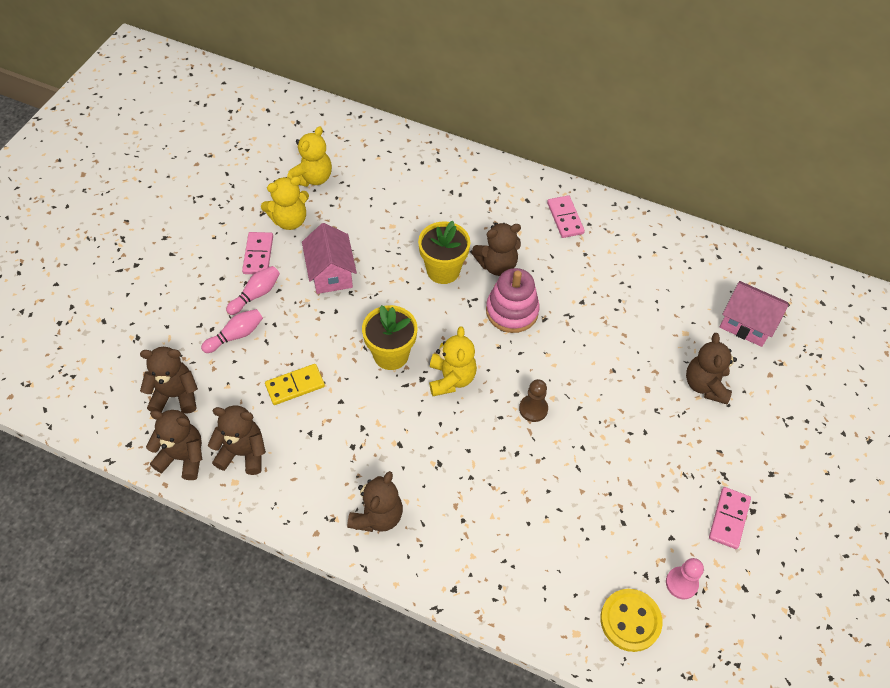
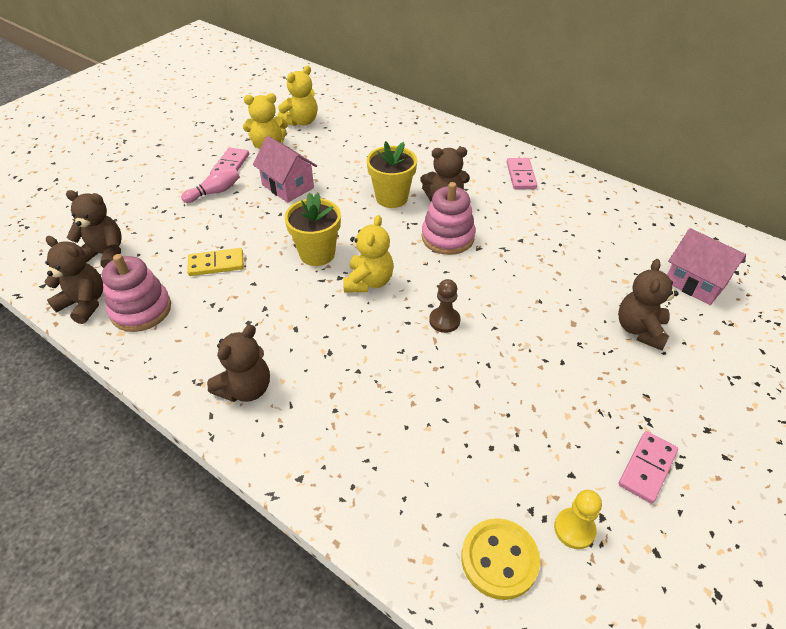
camera: 15 degrees right, 10 degrees down
(236, 335) = (182, 218): pink bowling pin -> none
(243, 453) = (141, 310): brown teddy bear -> pink stacking toy
(331, 273) = (288, 186): pink house -> pink house turned 45 degrees counterclockwise
(681, 583) = (574, 529): pink pawn -> yellow pawn

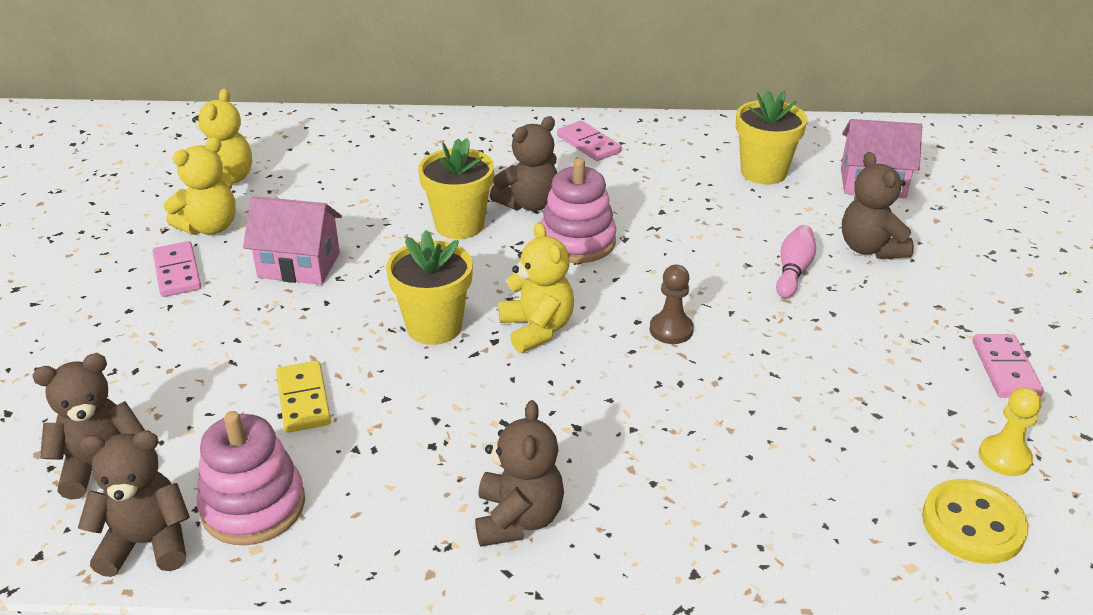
camera: 35 degrees left, 10 degrees down
(214, 192) = (192, 314): pink bowling pin -> pink bowling pin (793, 271)
(216, 264) = (303, 399): yellow domino -> yellow domino turned 60 degrees counterclockwise
(619, 241) = (763, 172): none -> yellow flower pot

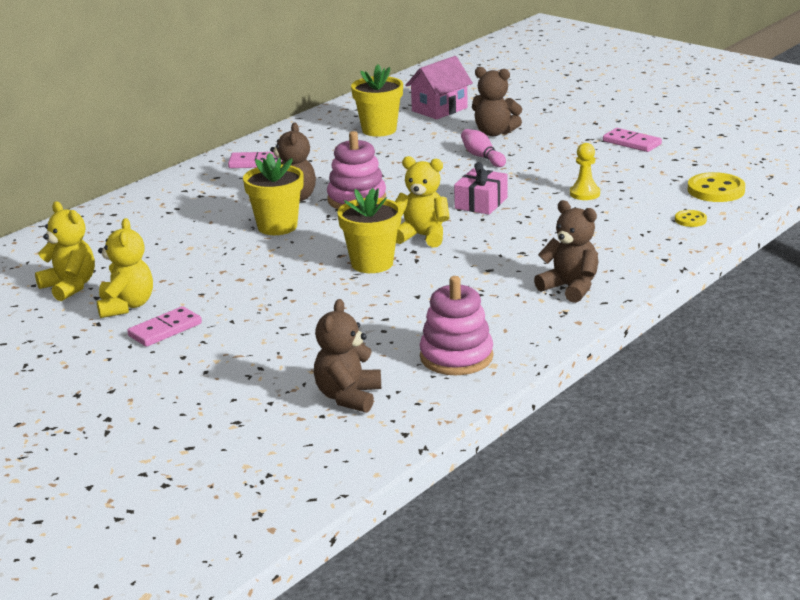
camera: 50 degrees left, 10 degrees down
(147, 543) = (443, 396): brown teddy bear -> none
(177, 272) = (165, 330): pink domino -> pink domino turned 60 degrees counterclockwise
(299, 265) = (232, 287): pink house -> none
(303, 399) = (380, 320): yellow domino -> none
(671, 330) = (481, 203): brown pawn -> pink gift
(844, 543) = (690, 220): none -> yellow button
(1004, 457) = (686, 167): yellow pawn -> yellow pawn (584, 194)

